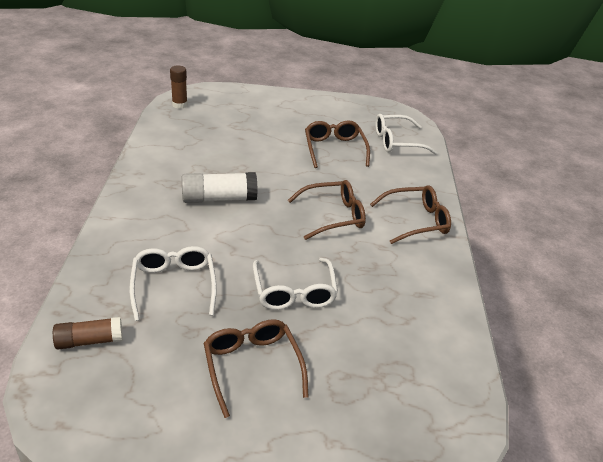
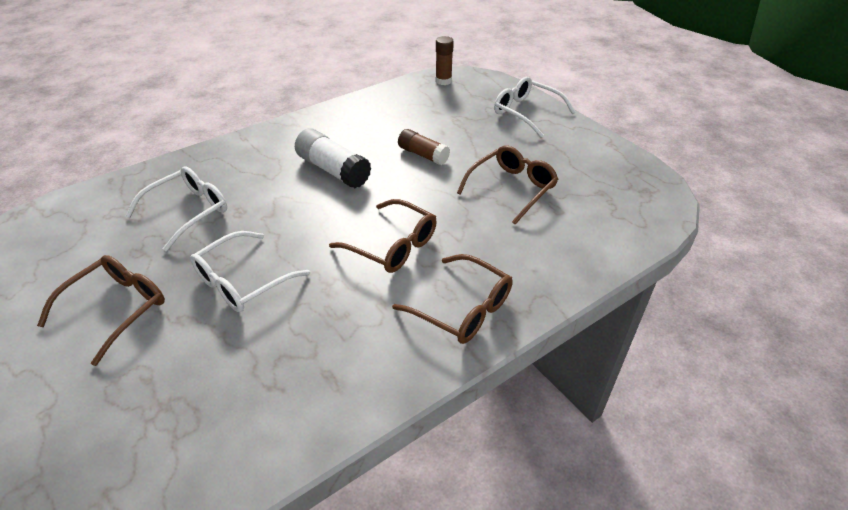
camera: 55 degrees right, 5 degrees up
(89, 341) = (89, 210): brown glue stick -> brown glue stick (423, 155)
(397, 142) = (599, 221): white glasses -> white glasses (527, 113)

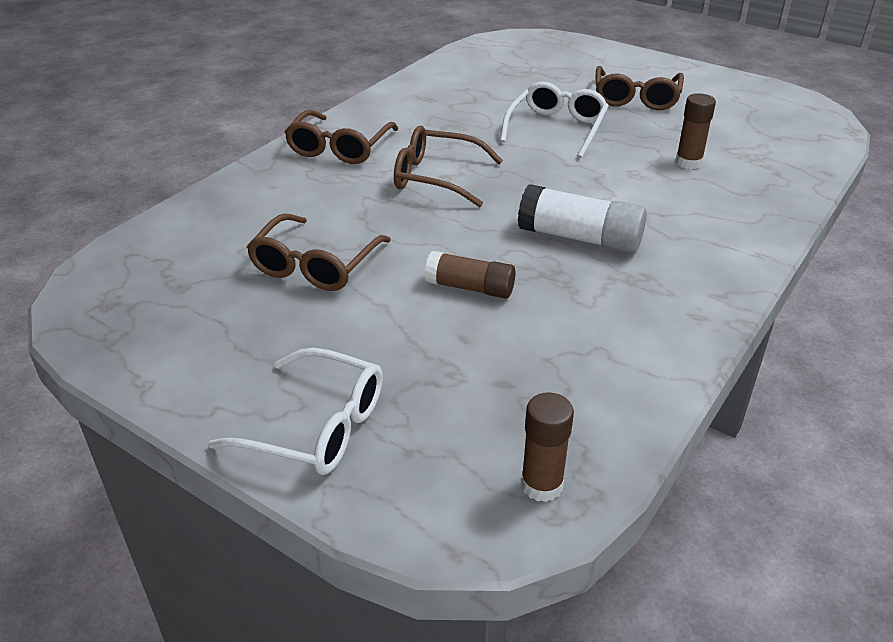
camera: 160 degrees right, 5 degrees down
(187, 212) = (688, 162): white glasses -> brown glue stick
(462, 308) = (340, 147): brown glasses -> brown glasses turned 90 degrees counterclockwise

